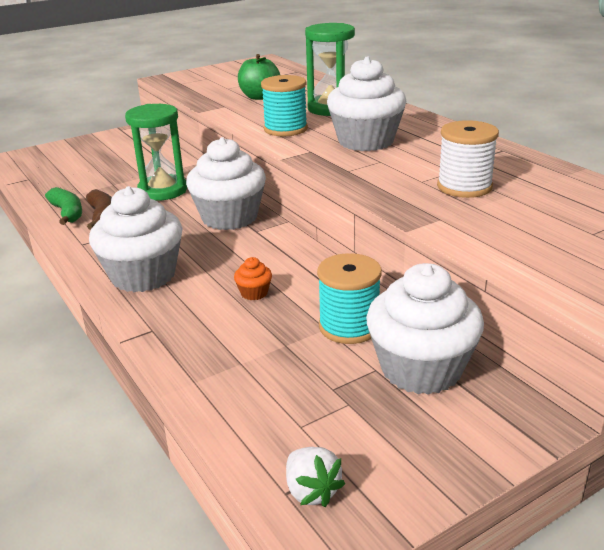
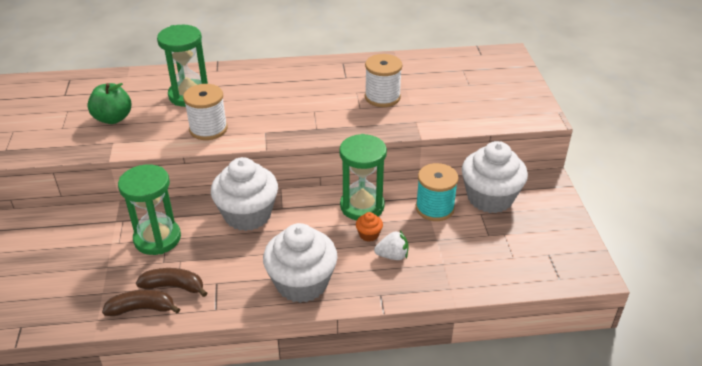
camera: 65 degrees left, 10 degrees up
(67, 213) = (142, 309): green banana -> brown banana
(285, 129) = (208, 129): turquoise spool -> white spool
(303, 274) = (362, 206): none -> green hourglass
(311, 491) = (562, 269): white strawberry -> white strawberry (392, 256)
(365, 141) = (273, 104): white cupcake -> none

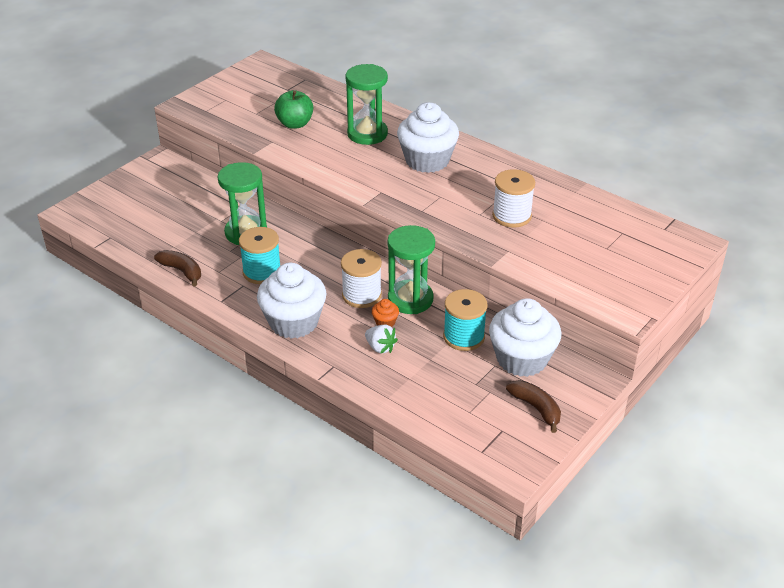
camera: 45 degrees right, 0 degrees up
(174, 286) = (216, 270): brown banana -> brown banana (536, 408)
(208, 129) = (345, 167): white spool -> white spool (361, 295)
(217, 261) = (262, 272): none -> turquoise spool
(247, 215) = (322, 253): white cupcake -> white cupcake (427, 160)

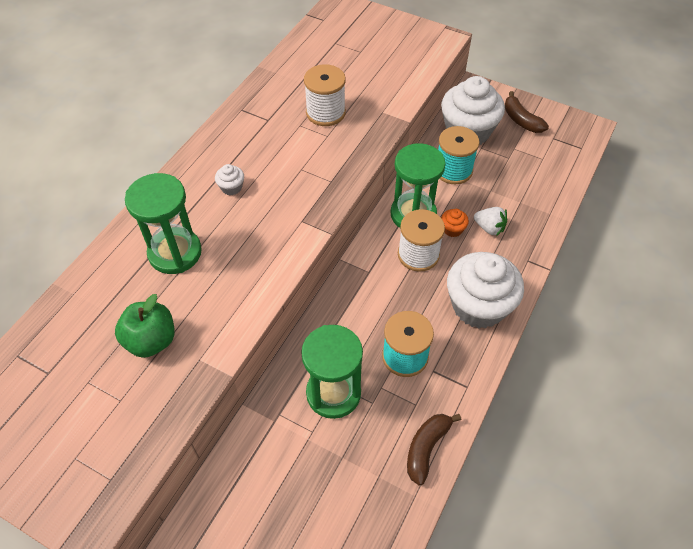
camera: 100 degrees left, 15 degrees up
(380, 347) = (489, 228): white strawberry -> white strawberry turned 90 degrees clockwise
(427, 160) = (231, 187): white cupcake -> white cupcake, size x0.40
(536, 408) = (521, 120): brown banana -> brown banana turned 75 degrees counterclockwise

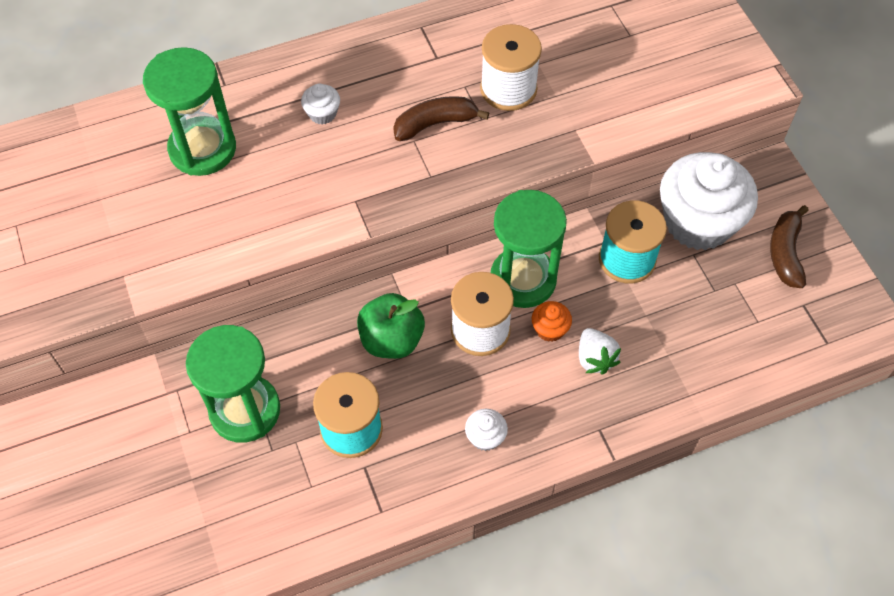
camera: 40 degrees right, 5 degrees up
(151, 341) = (100, 225): green apple -> green apple (391, 340)
(426, 448) = (276, 538): brown banana -> brown banana (435, 124)
(478, 306) = (485, 437): white cupcake -> white cupcake, size x0.40

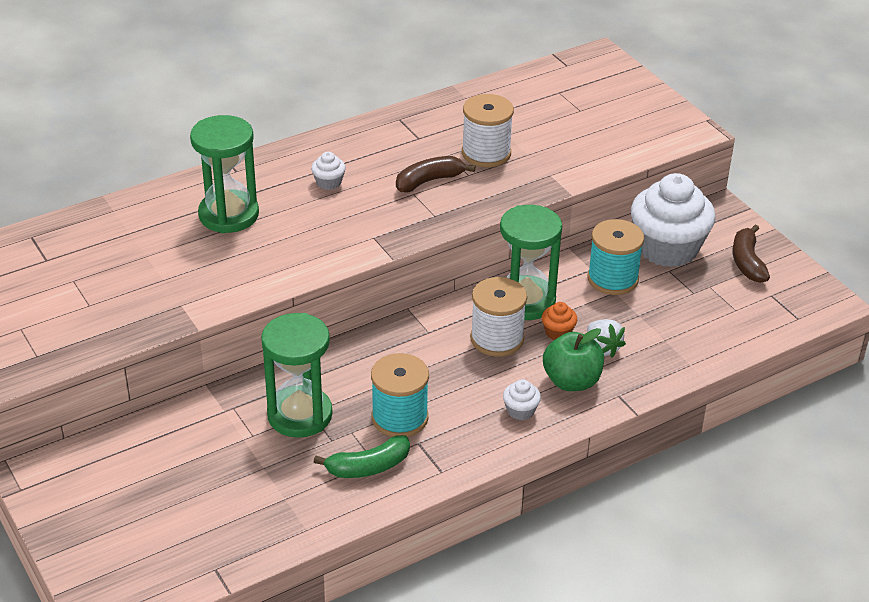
camera: 10 degrees left, 20 degrees down
(303, 494) = (368, 467): none -> green banana
(391, 340) = (420, 353): green apple -> green apple (571, 381)

